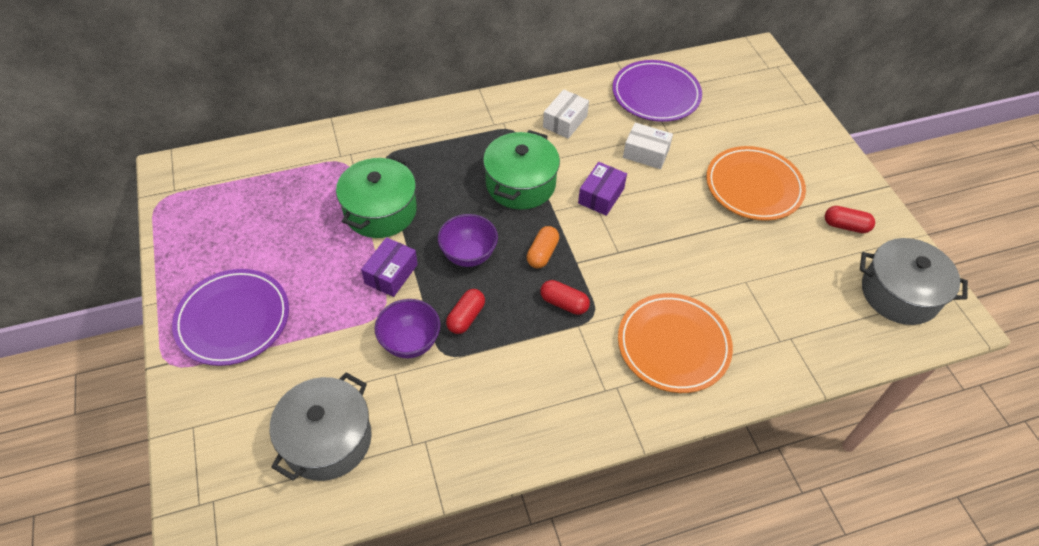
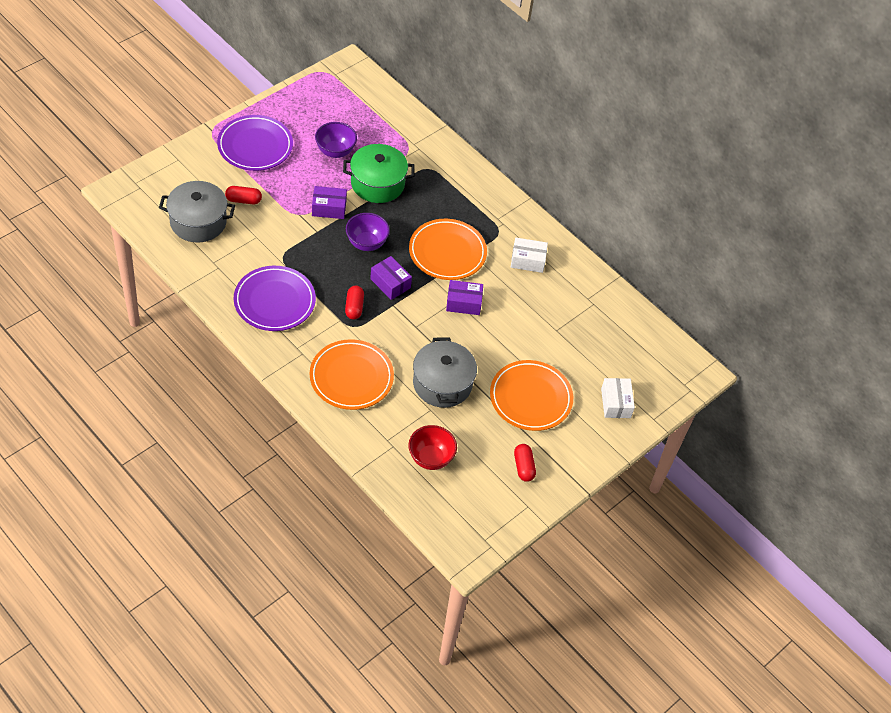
camera: 60 degrees right, 0 degrees up
(410, 342) = (282, 236): purple bowl -> purple bowl (335, 151)
(466, 317) = (315, 258): red capsule -> red capsule (243, 200)
(520, 184) = (447, 252): green pot -> orange plate
(542, 253) = (390, 283): orange capsule -> purple box
(646, 153) = (524, 320): white box -> white box (615, 403)
(656, 94) = (596, 311): purple plate -> purple plate (274, 301)
(816, 306) = (430, 458): none -> red bowl
(899, 293) = (472, 511): grey pot -> grey pot (442, 383)

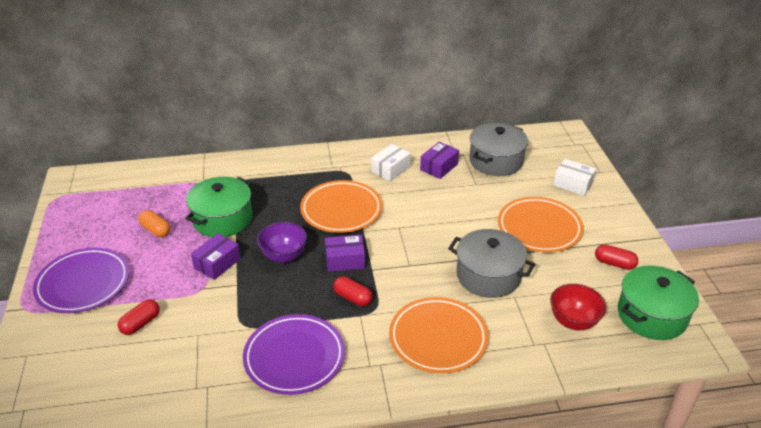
camera: 50 degrees left, 15 degrees down
(198, 222) = (128, 376): grey pot -> grey pot (496, 161)
(335, 151) = (155, 230): purple bowl -> orange capsule
(463, 303) = (406, 224): purple box -> purple box (439, 167)
(477, 510) = (651, 315): none -> green pot

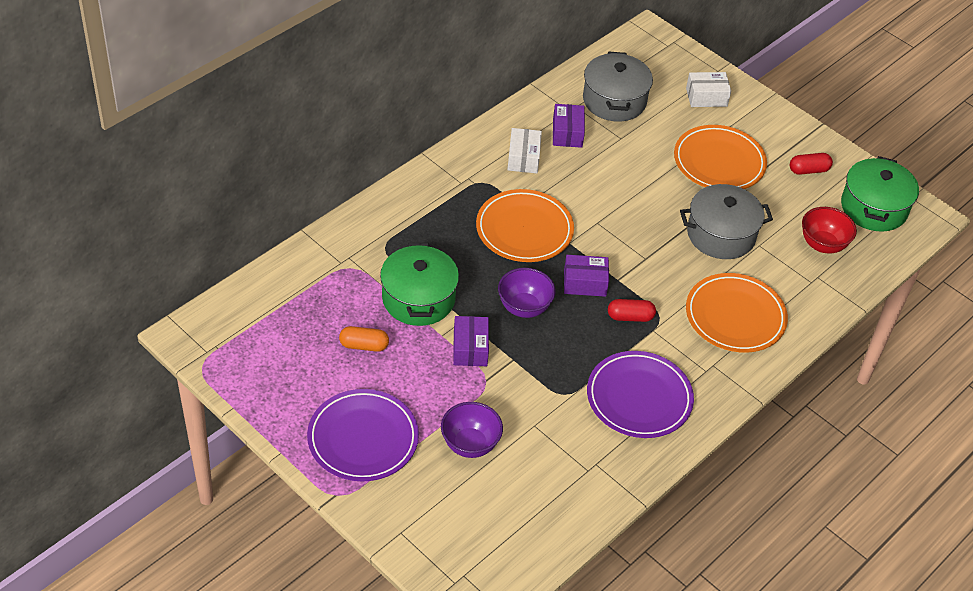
camera: 40 degrees left, 10 degrees up
(140, 323) = (470, 444): red capsule -> purple bowl
(345, 260) = (585, 283): purple box -> purple box turned 45 degrees clockwise

